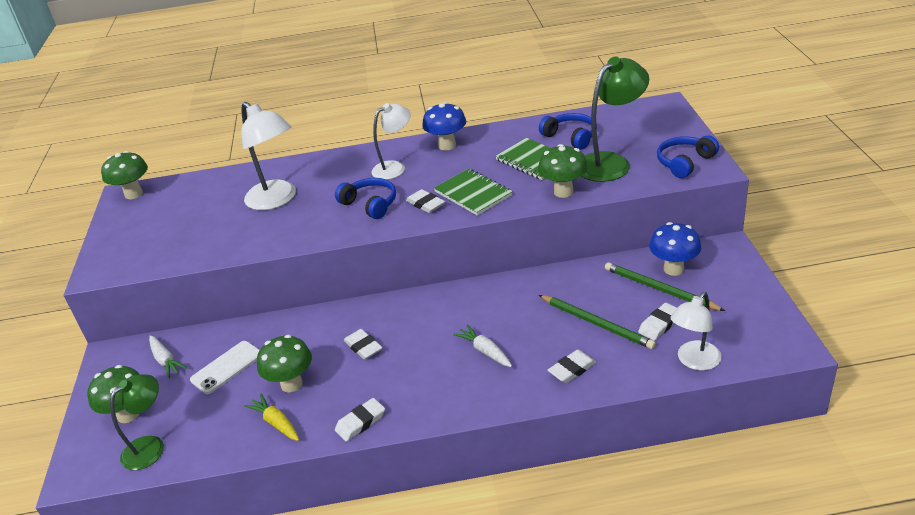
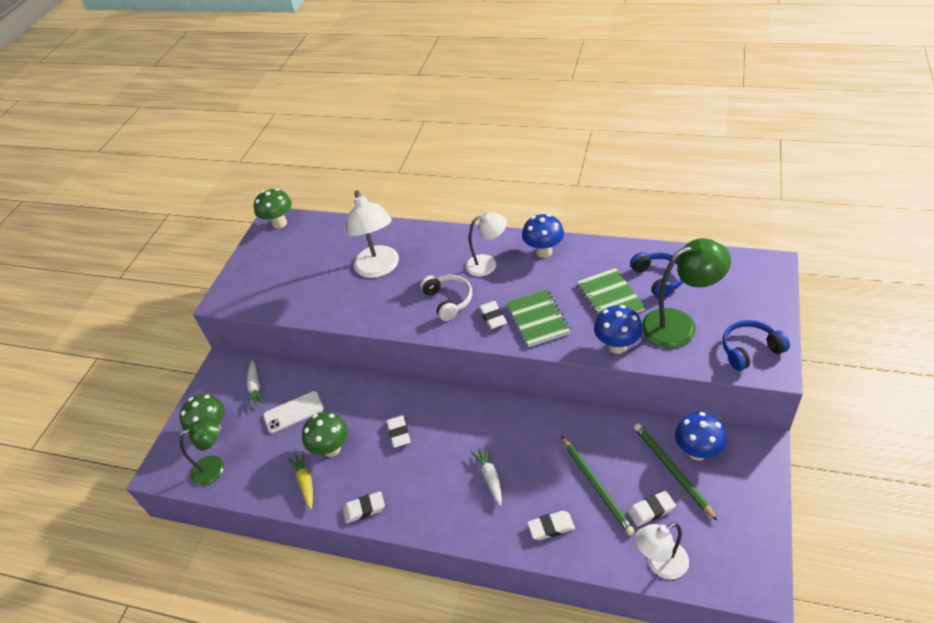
camera: 25 degrees right, 10 degrees up
(370, 204) = (448, 300): blue headphones -> white headphones
(563, 192) = (617, 346): green mushroom -> blue mushroom

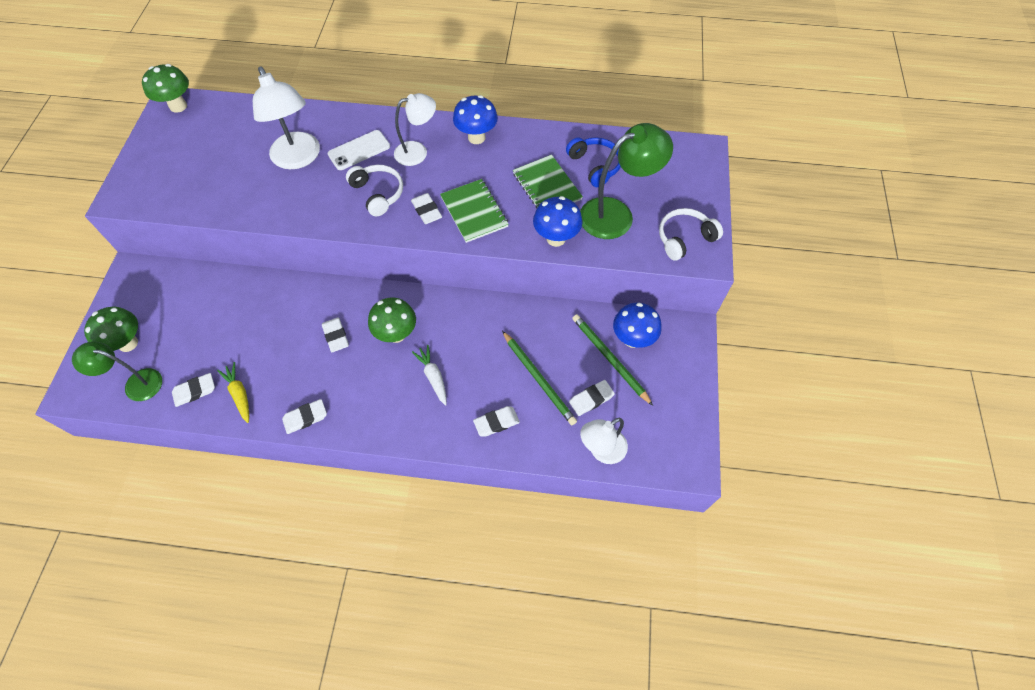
camera: 15 degrees left, 15 degrees up
(215, 467) = (136, 383): green lamp -> green lamp turned 135 degrees counterclockwise
(255, 388) = (173, 294): white carrot -> none
(265, 477) = (195, 391): none -> white eraser
(293, 412) = (219, 319): white phone -> white phone (359, 150)
(331, 449) = (265, 357): green mushroom -> green mushroom (396, 334)
(750, 350) = (684, 238): blue headphones -> white headphones

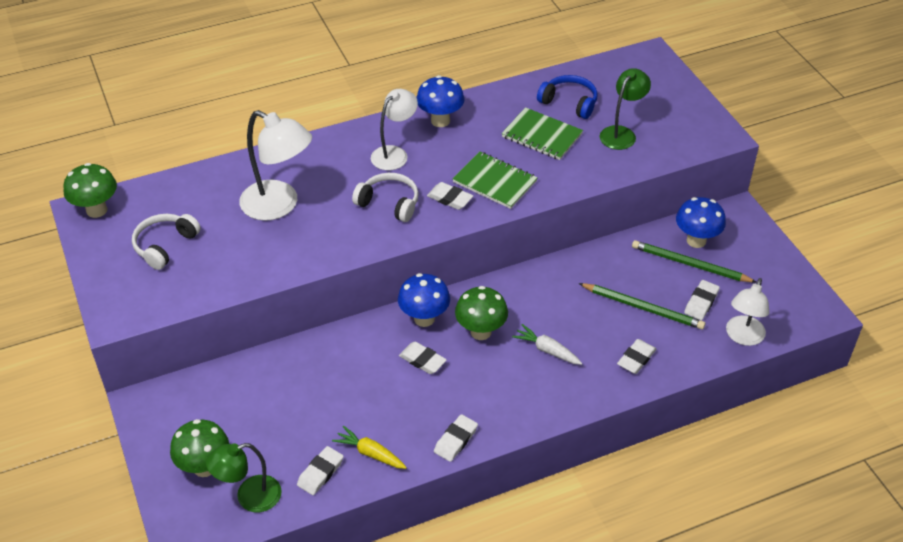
camera: 30 degrees left, 15 degrees down
(359, 150) = (334, 175): white phone -> none
(556, 238) = (587, 173): blue mushroom -> blue mushroom (424, 318)
(616, 214) = (621, 133): green lamp -> green lamp, size x0.66
(684, 238) = (693, 129): white headphones -> white headphones (165, 245)

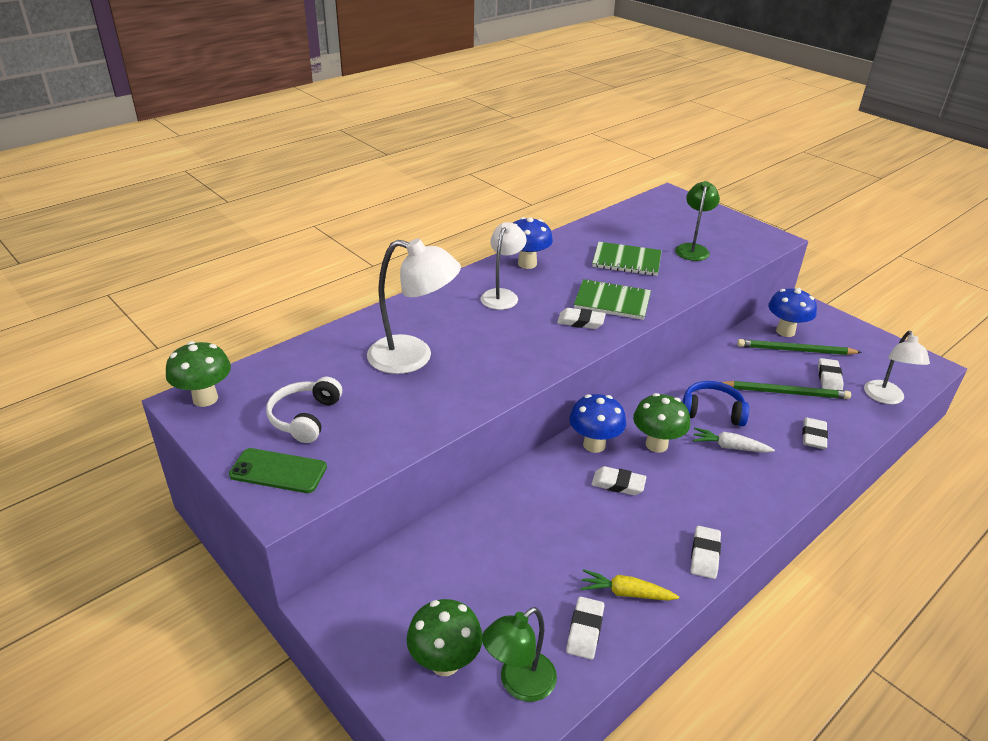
camera: 20 degrees left, 10 degrees down
(125, 289) = (278, 471): none -> green phone
(389, 203) = (525, 336): white headphones -> none
(569, 103) = (631, 234): blue headphones -> blue headphones (712, 411)

